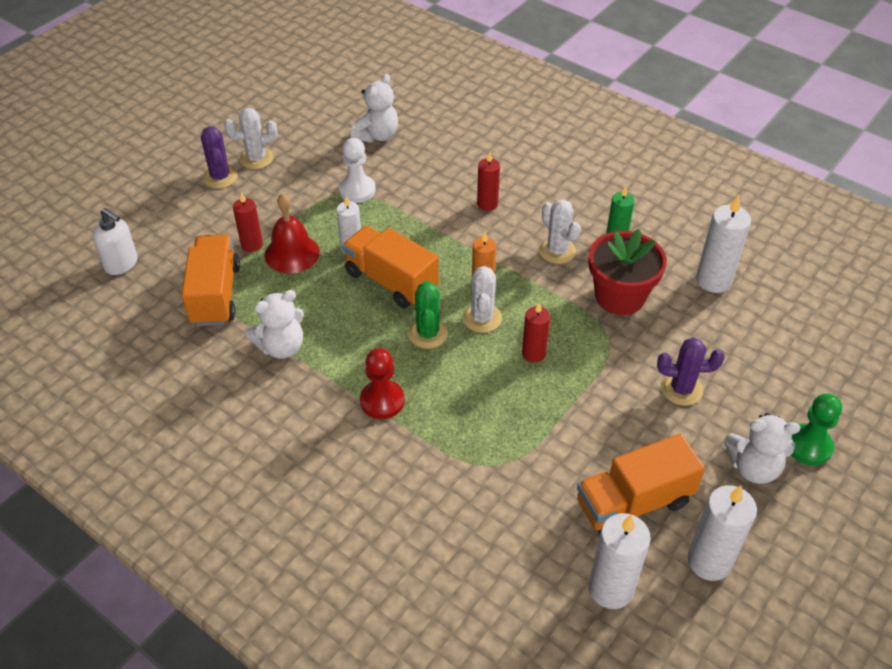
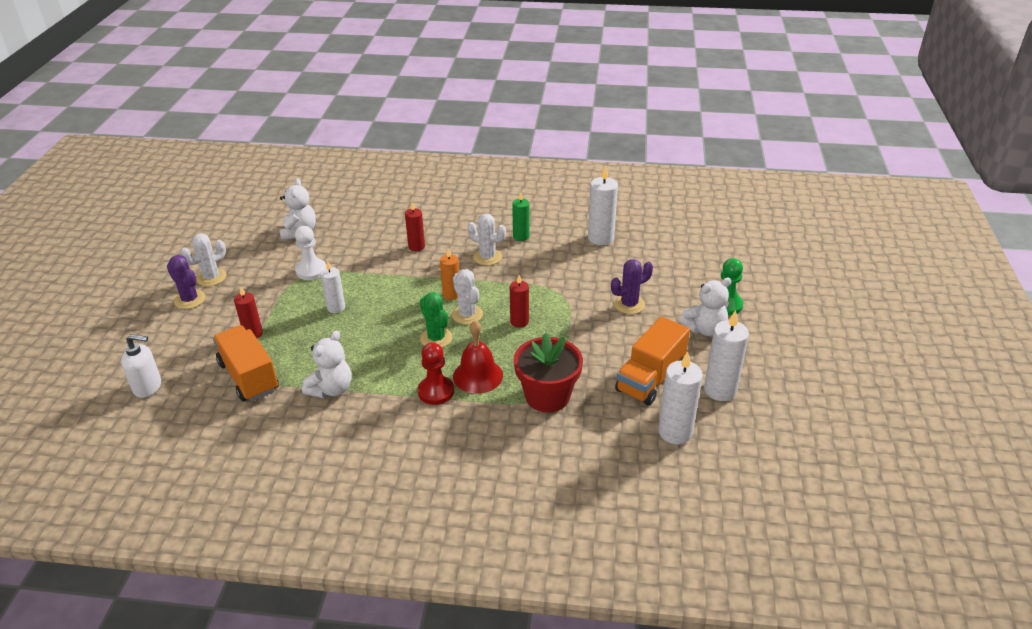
camera: 30 degrees left, 10 degrees down
(292, 253) = (291, 327): red bell -> red bell (478, 376)
(391, 281) = (383, 317): orange truck -> none
(620, 296) = (549, 268): red flower pot -> red flower pot (547, 396)

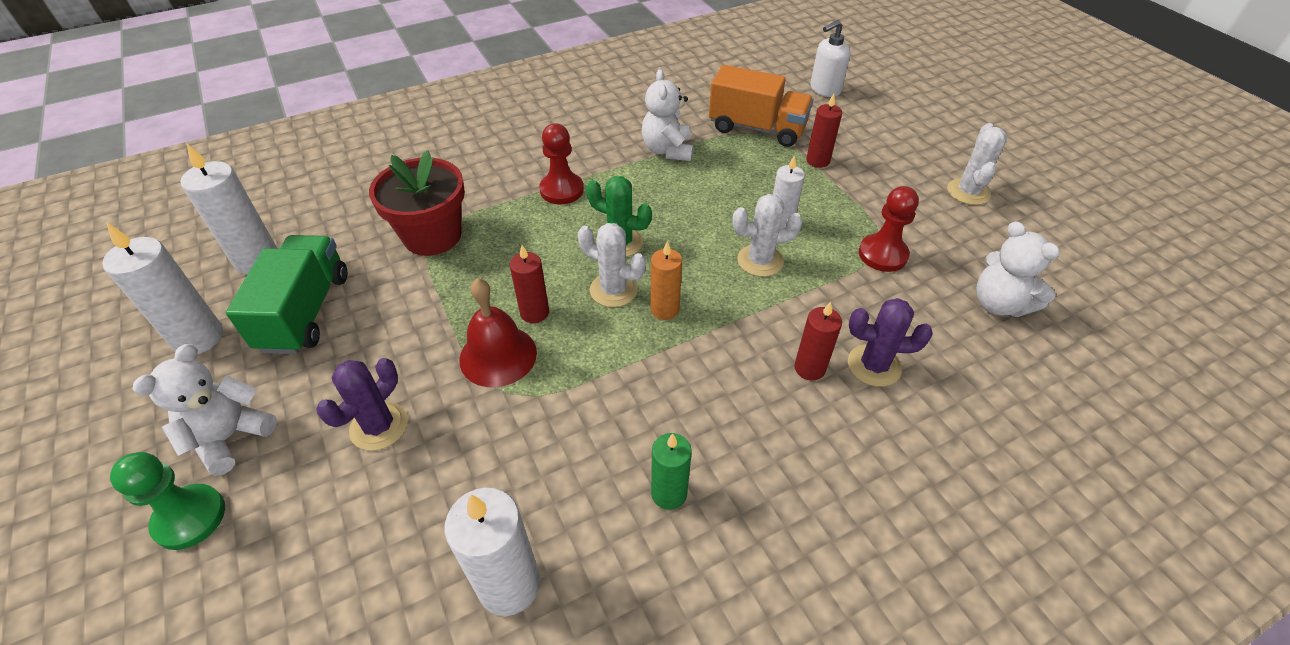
camera: 145 degrees right, 10 degrees up
(190, 300) = (939, 161): purple cactus -> purple cactus (874, 365)
(311, 271) = (882, 254): white pawn -> red pawn
(478, 376) = (531, 223): red bell -> red bell (498, 355)
(487, 257) = (681, 407): white cactus -> white cactus (760, 261)
(650, 379) = (305, 312): orange truck -> green truck

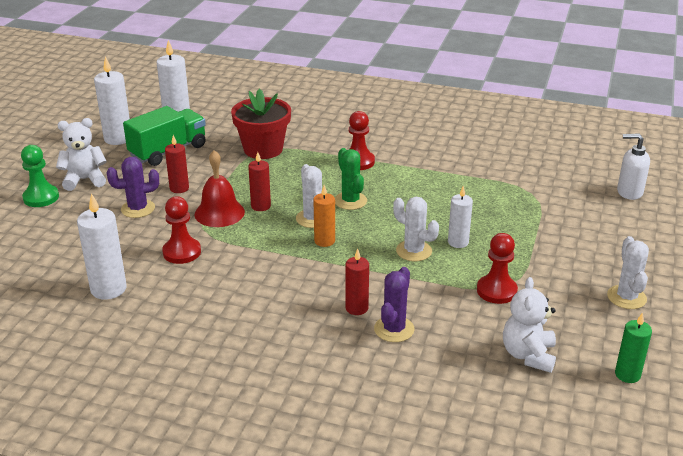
camera: 45 degrees right, 15 degrees down
(529, 446) = (182, 252): none -> red pawn
(667, 150) = (452, 173): white teddy bear -> none
(669, 493) = (211, 305): green candle -> green candle (627, 374)
(757, 128) = (534, 189): orange truck -> none
(818, 161) = (544, 226): red candle -> red candle (179, 188)
(874, 365) = (394, 329): purple cactus -> purple cactus turned 60 degrees clockwise
(968, 192) = (626, 297): white cactus -> white cactus turned 60 degrees counterclockwise

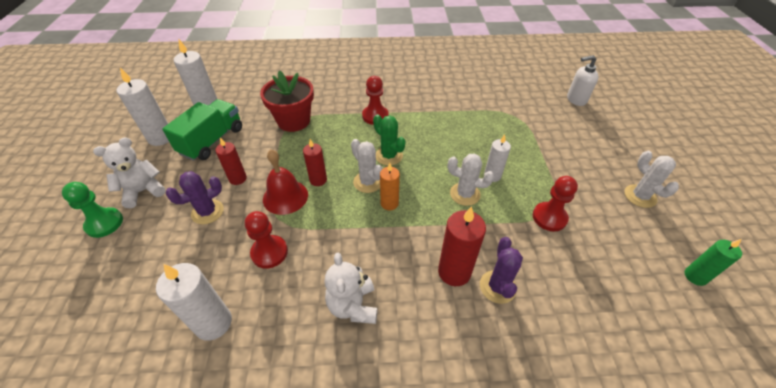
camera: 20 degrees left, 15 degrees up
(356, 308) = (454, 272): red candle -> red candle, size x1.58
(528, 355) = (615, 280): white teddy bear -> white teddy bear (353, 306)

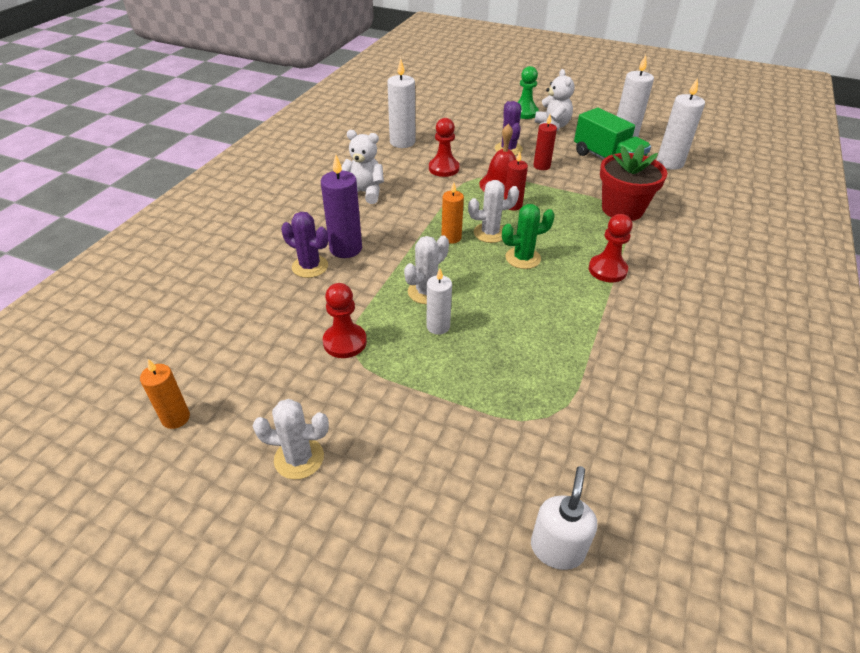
camera: 115 degrees right, 5 degrees down
(454, 272) = (346, 249): red candle -> purple candle
(695, 276) = (176, 418): green candle -> orange candle

